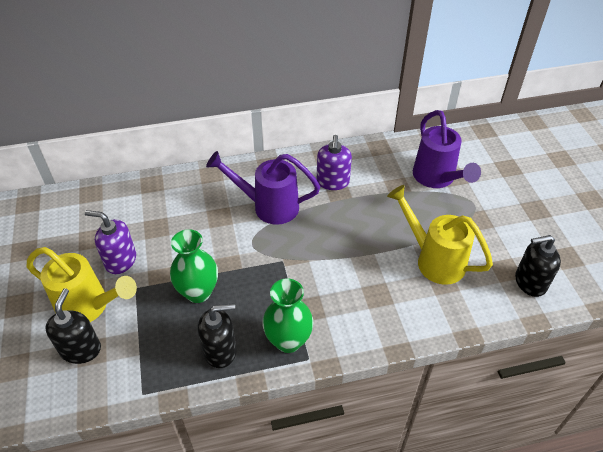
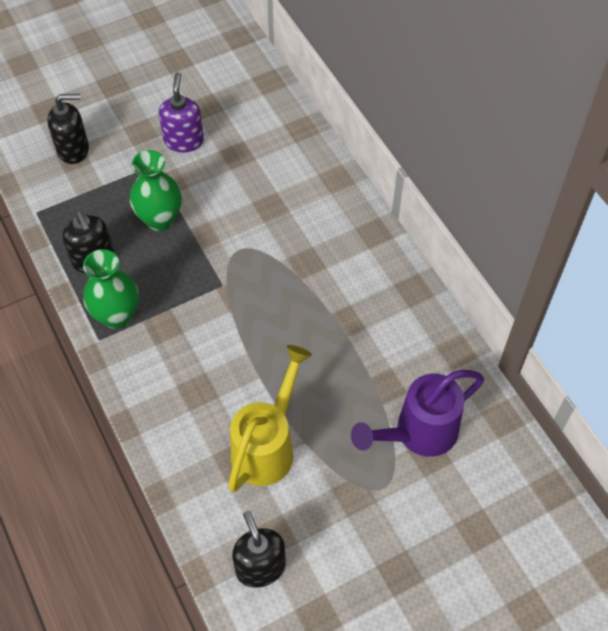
camera: 75 degrees right, 10 degrees up
(89, 307) = (121, 137): yellow watering can -> none
(268, 206) = (302, 250): purple watering can -> none
(333, 182) = (367, 309): purple soap dispenser -> none

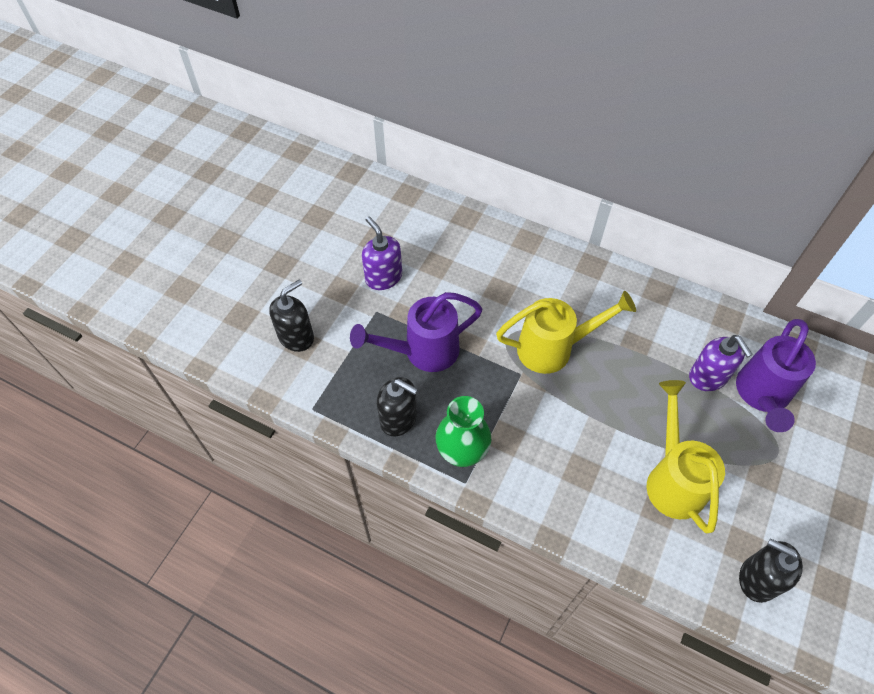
camera: 35 degrees left, 0 degrees up
(160, 219) = (423, 352): green vase -> purple watering can
(270, 281) = (553, 348): none -> yellow watering can
(384, 387) = (708, 377): none -> purple soap dispenser

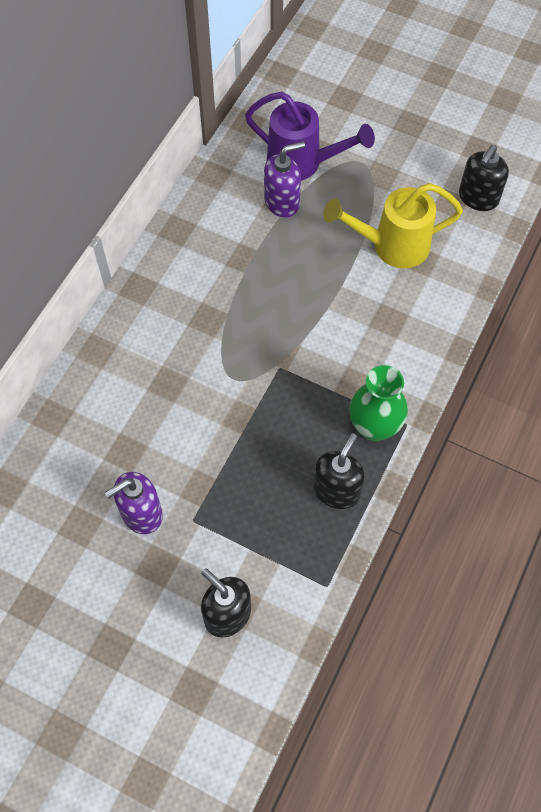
camera: 90 degrees left, 5 degrees up
(423, 352) = (250, 466): purple watering can -> none
(553, 348) = (248, 334): yellow watering can -> none

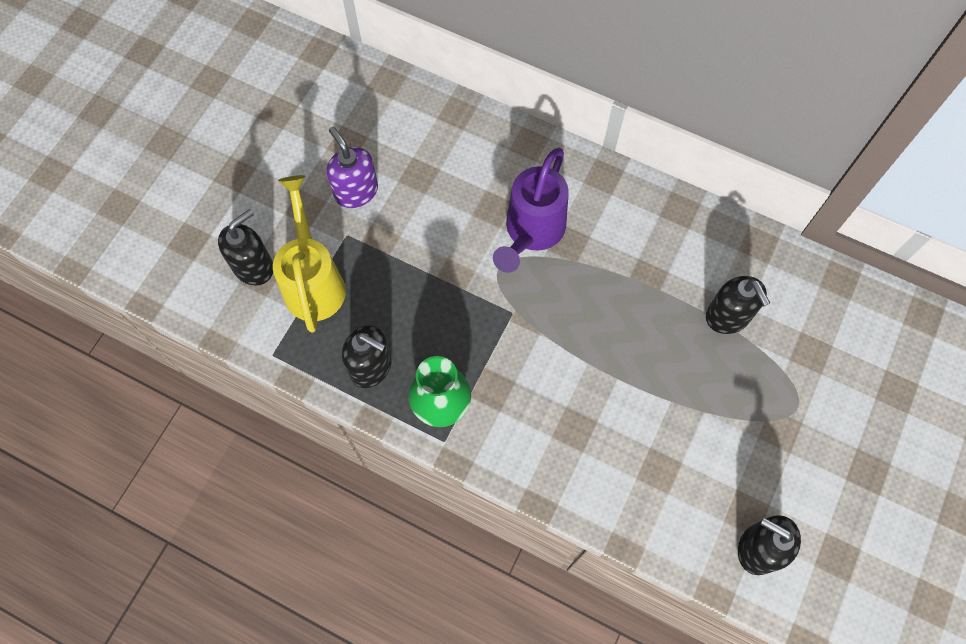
camera: 90 degrees right, 5 degrees up
(282, 202) = (728, 316): purple soap dispenser -> black soap dispenser
(302, 163) = (787, 339): purple watering can -> purple watering can (531, 232)
(392, 246) = (676, 437): yellow watering can -> yellow watering can (313, 281)

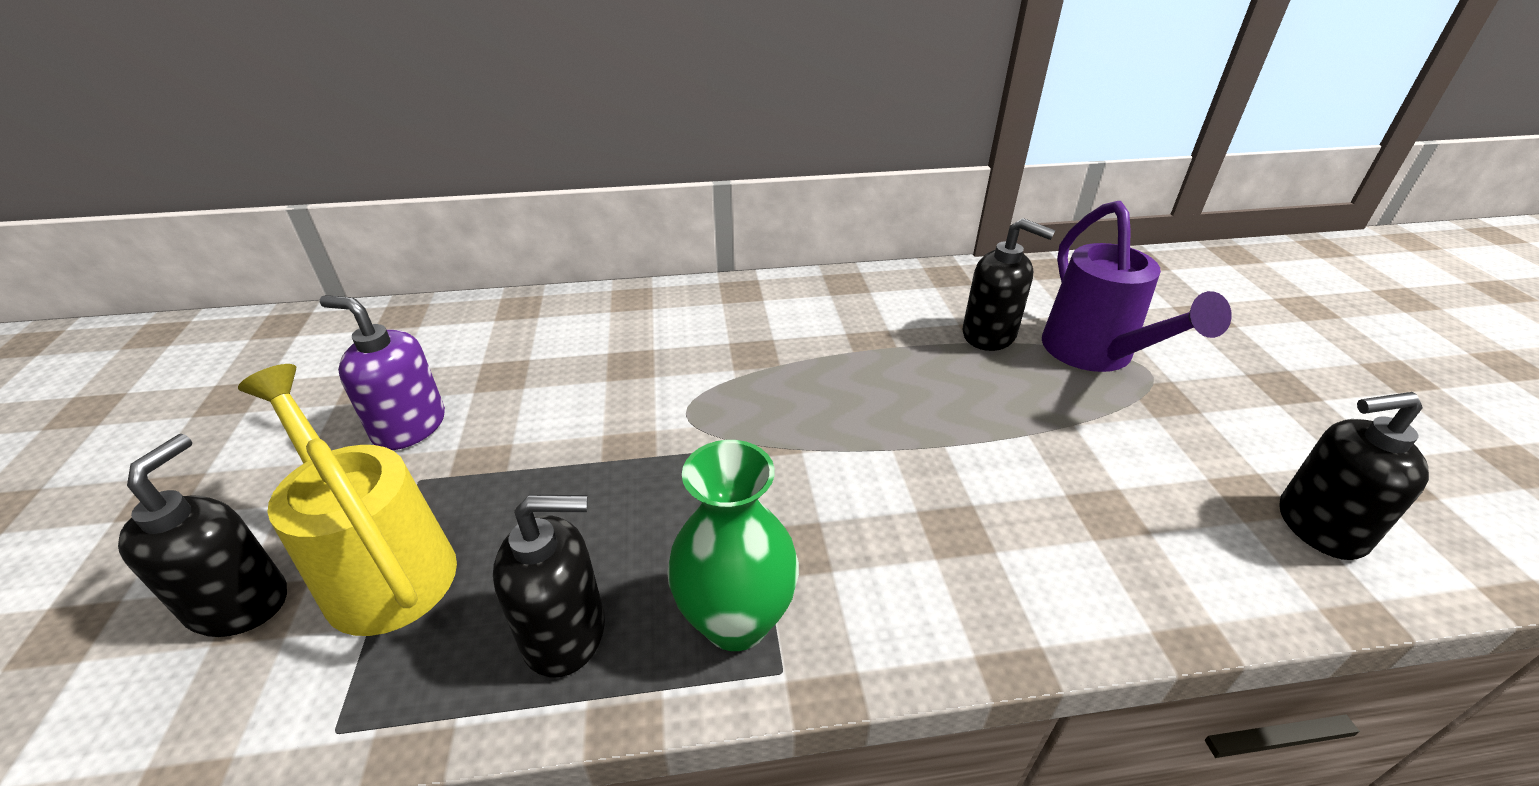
camera: 35 degrees left, 30 degrees down
(531, 232) = (700, 363): purple watering can -> purple watering can (1095, 355)

